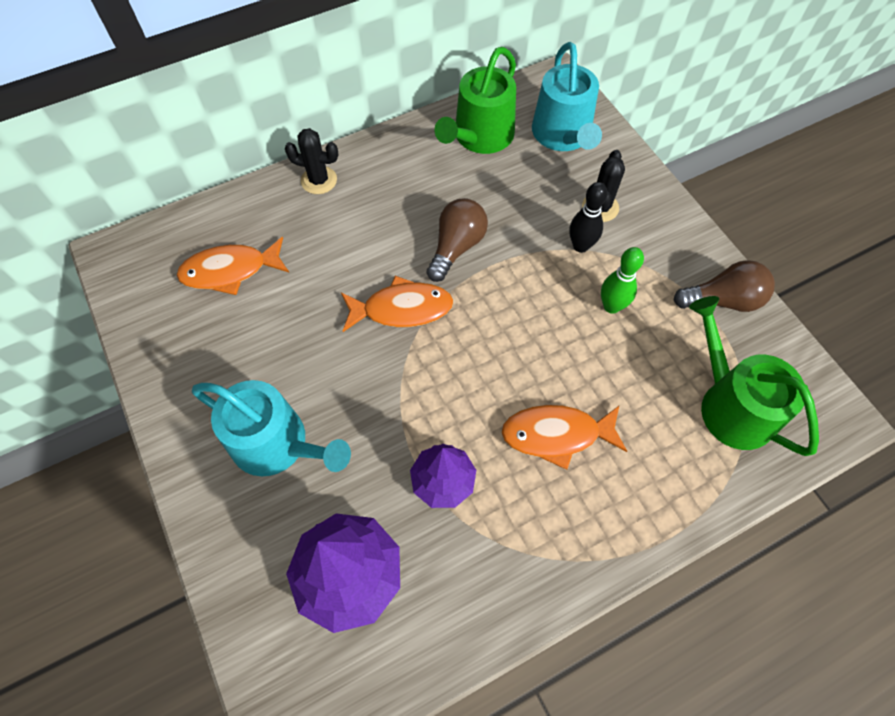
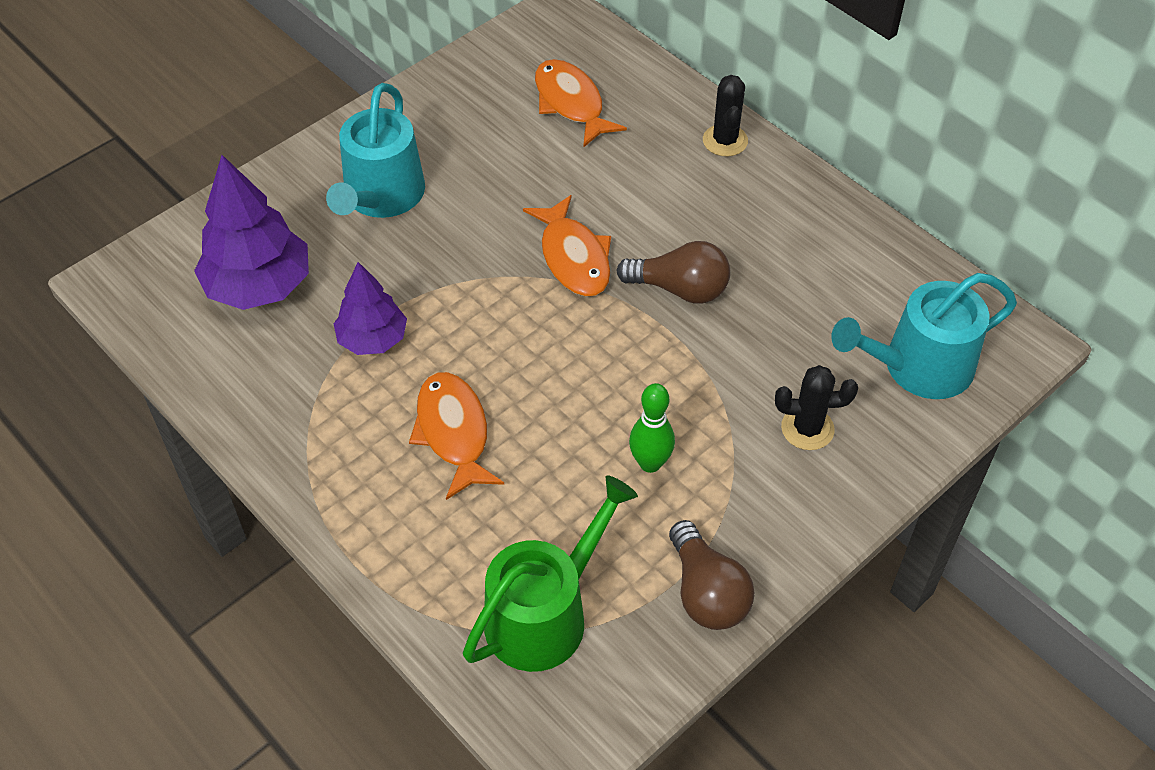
camera: 75 degrees right, 10 degrees down
(480, 137) = (869, 277): green watering can -> none
(580, 246) = (733, 416): black bowling pin -> none

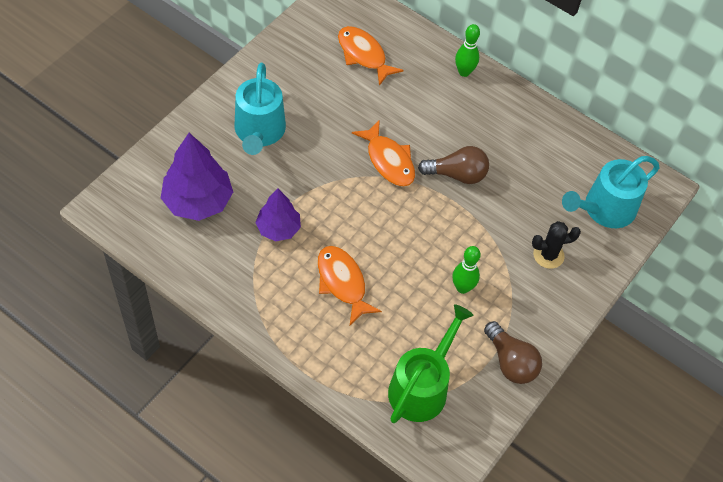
camera: 15 degrees left, 5 degrees up
(725, 141) = (464, 72): black cactus -> green bowling pin

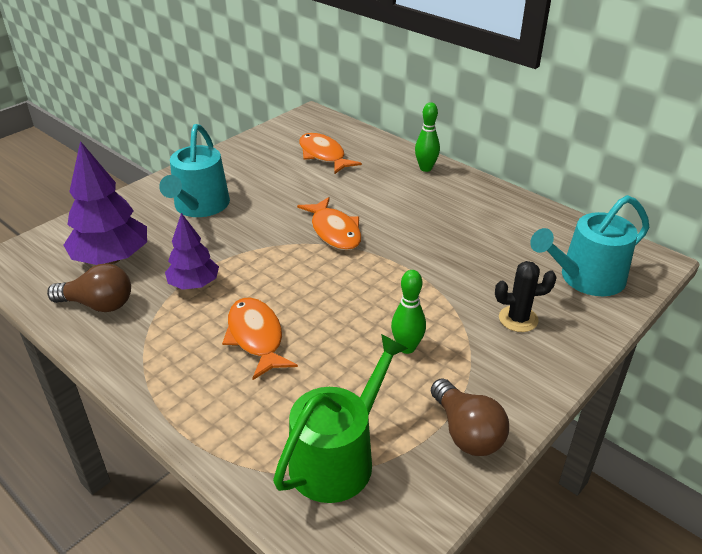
camera: 10 degrees right, 20 degrees down
(457, 174) = (410, 244): brown light bulb -> brown light bulb (98, 304)

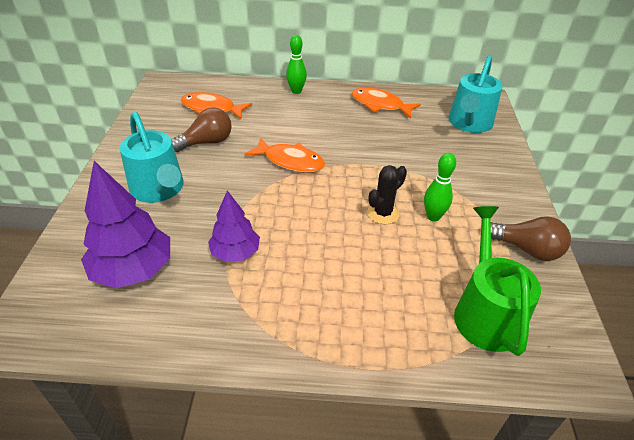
camera: 40 degrees left, 5 degrees up
(98, 304) = (172, 314): brown light bulb -> brown light bulb (206, 142)
(256, 337) = (333, 265): orange fish -> orange fish (380, 105)
(518, 319) = (467, 165): black cactus -> black cactus (383, 213)

